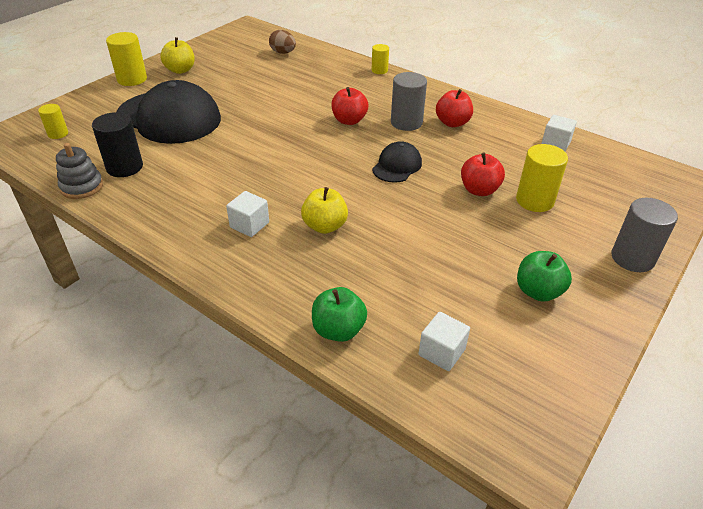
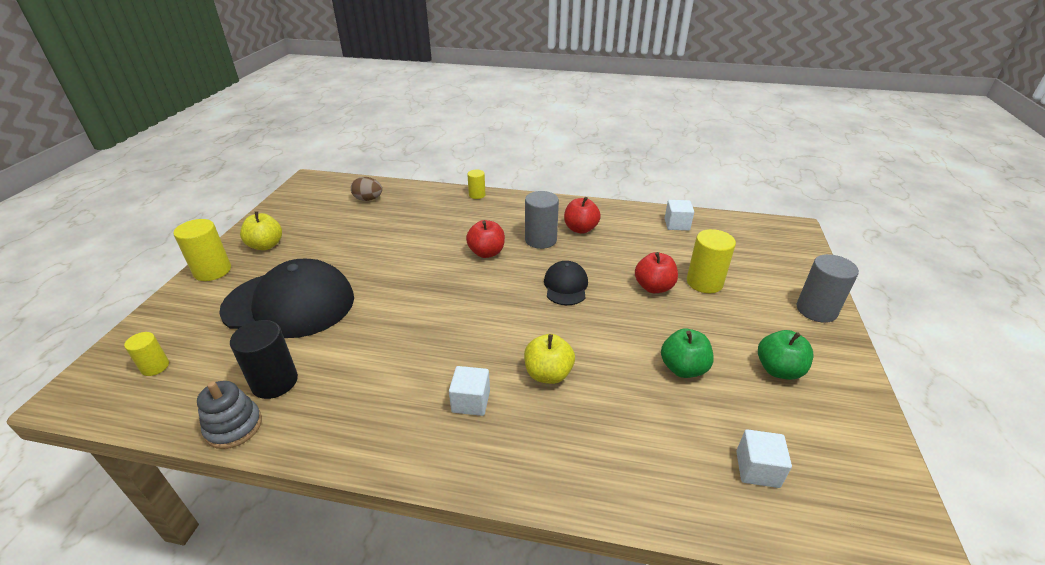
camera: 25 degrees left, 5 degrees down
(338, 330) = (650, 488): green apple -> green apple (683, 368)

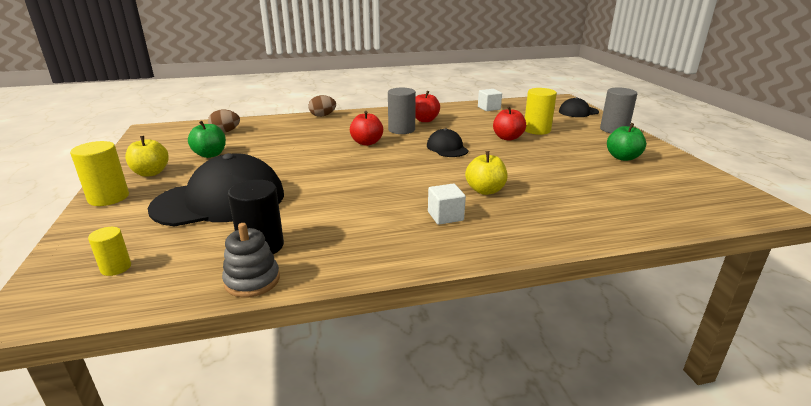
camera: 25 degrees left, 10 degrees down
(477, 195) = (322, 116): yellow cylinder -> brown egg
(683, 368) = (568, 169): green apple -> green apple (210, 154)
(757, 469) = (659, 199): white cube -> none
(795, 260) = (578, 112): none -> black cap

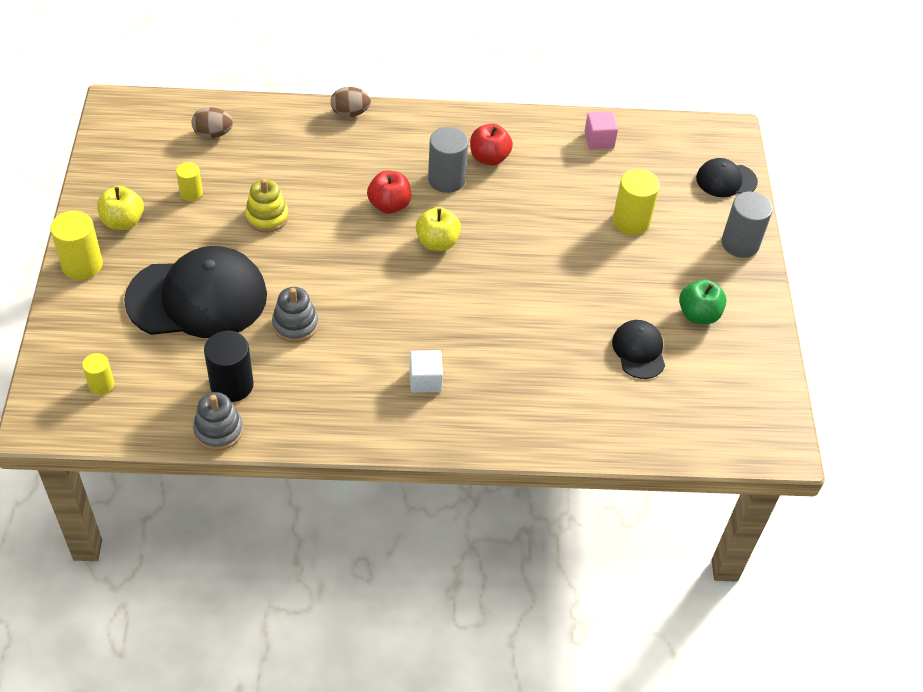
camera: 10 degrees right, 25 degrees up
(210, 154) = (191, 193): green apple -> yellow cylinder
(274, 157) = (267, 217): none -> yellow stacking toy
(314, 203) = (295, 325): none -> grey stacking toy
(447, 148) = (487, 241): black cap -> black cap (639, 350)
(485, 190) = (489, 344): yellow apple -> yellow apple (437, 242)
(489, 108) = (599, 140): white cube -> pink cube
(507, 138) = (579, 233): red apple -> none

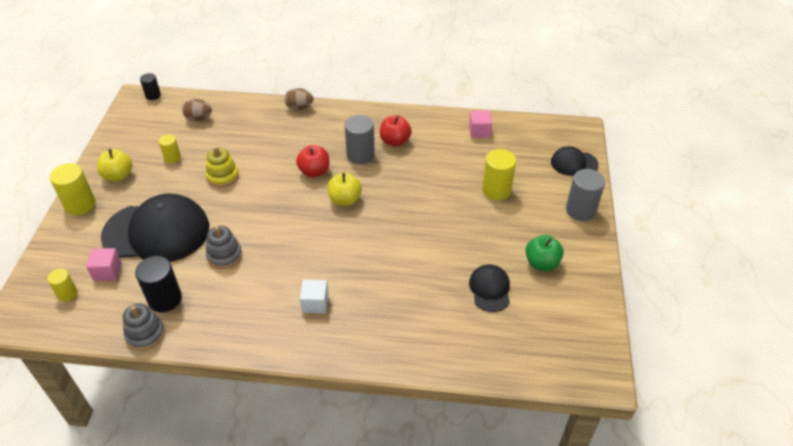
camera: 10 degrees right, 5 degrees down
(139, 101) = (153, 95): none -> black cylinder
(146, 353) = (107, 271): none -> pink cube

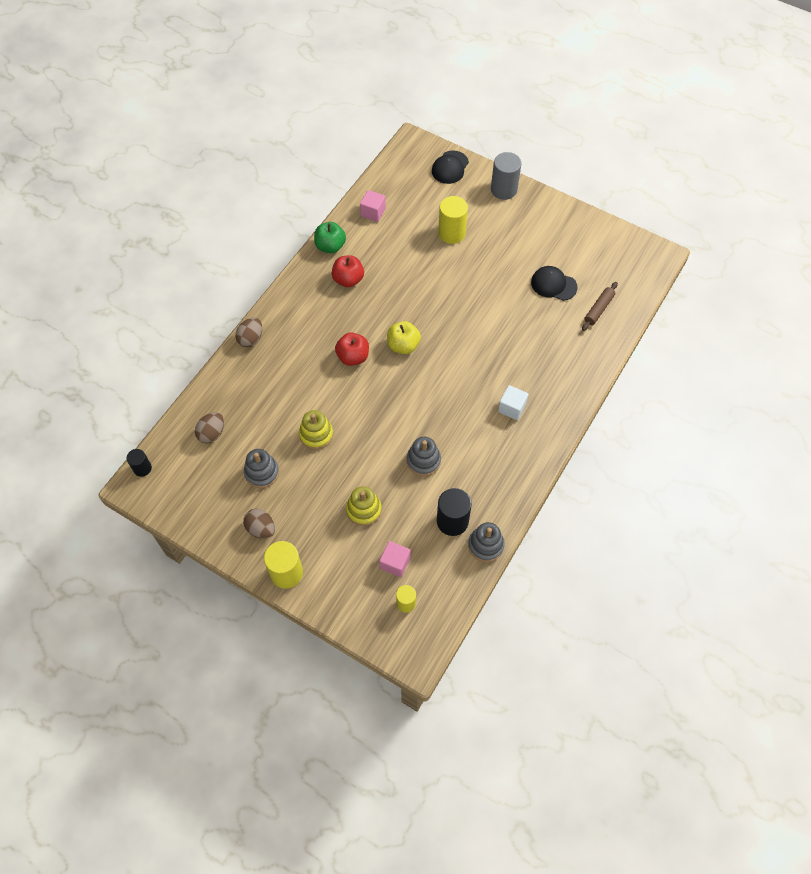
camera: 65 degrees left, 15 degrees up
(118, 175) = (261, 529): yellow apple -> brown egg
(157, 232) = (364, 510): black cap -> yellow stacking toy
(172, 157) = (262, 472): yellow cylinder -> grey stacking toy
(360, 155) = (351, 313): grey cylinder -> none
(484, 340) = (599, 309): none -> brown rolling pin
(541, 263) = (544, 240): green apple -> green apple (330, 246)

